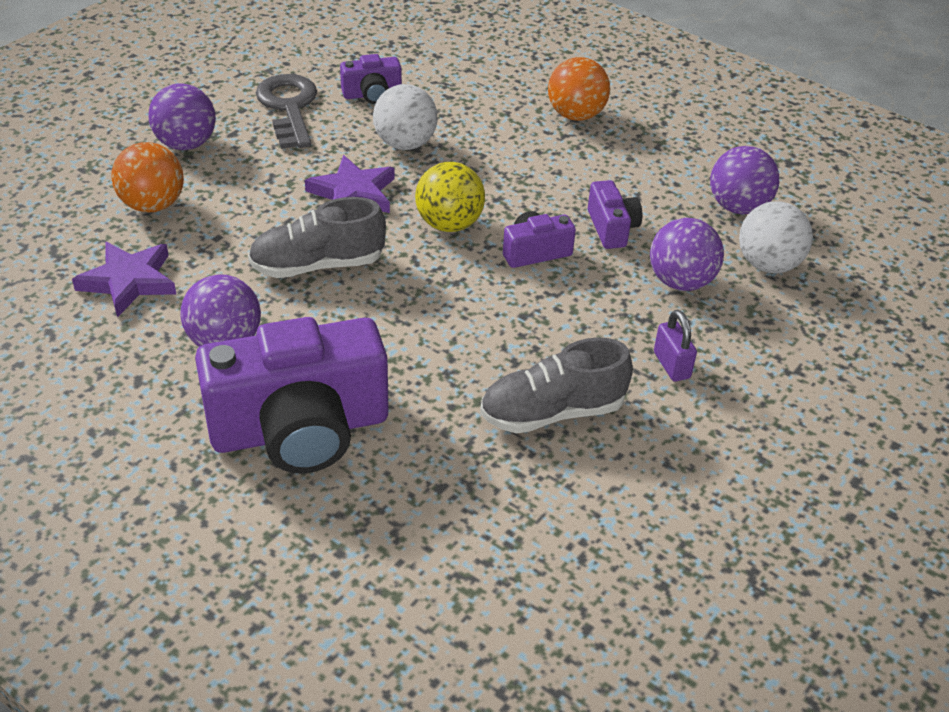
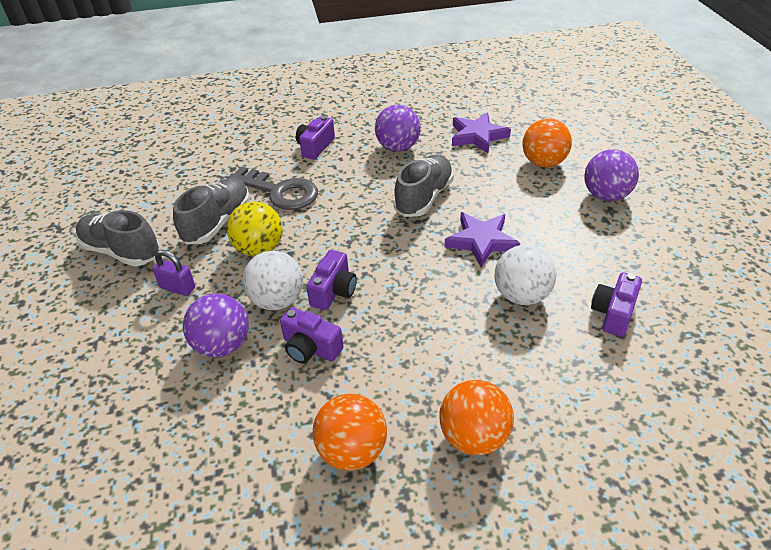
camera: 135 degrees right, 0 degrees up
(289, 107) = (624, 258): grey key -> grey key (280, 192)
(300, 429) = (315, 147): purple camera -> purple camera, size x0.45
(449, 224) = (404, 267): yellow ball -> yellow ball (259, 249)
(660, 159) = (352, 450): none -> orange ball
(696, 462) = (121, 251): none -> grey shoe
(738, 207) = (240, 454): purple ball -> none
(768, 264) = (171, 412): white ball -> white ball (277, 300)

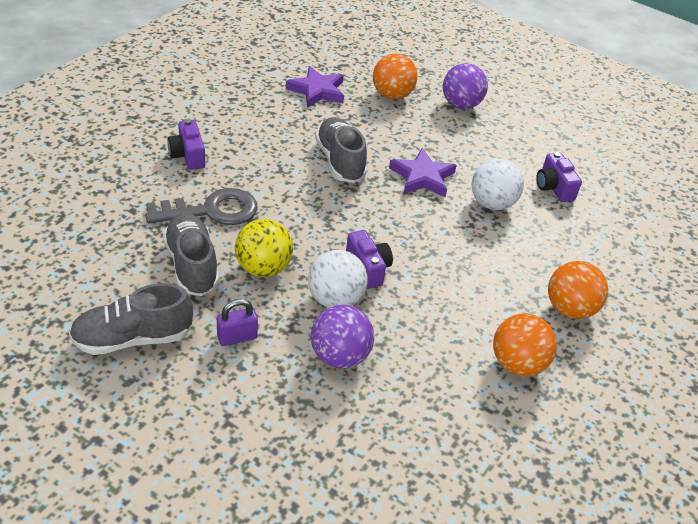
camera: 50 degrees left, 0 degrees up
(311, 348) = (406, 318): purple camera -> none
(398, 147) = (264, 126): purple ball -> none

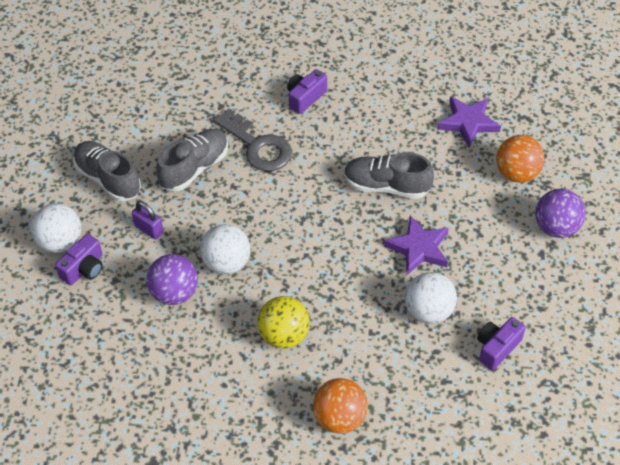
camera: 65 degrees right, 10 degrees up
(180, 423) = (60, 242): none -> white ball
(263, 268) = (224, 206): yellow ball -> yellow ball (284, 335)
(340, 161) = (386, 186): grey shoe -> grey shoe turned 120 degrees counterclockwise
(367, 268) = (275, 266): purple camera -> purple camera (84, 268)
(517, 364) = (249, 404): orange ball -> none

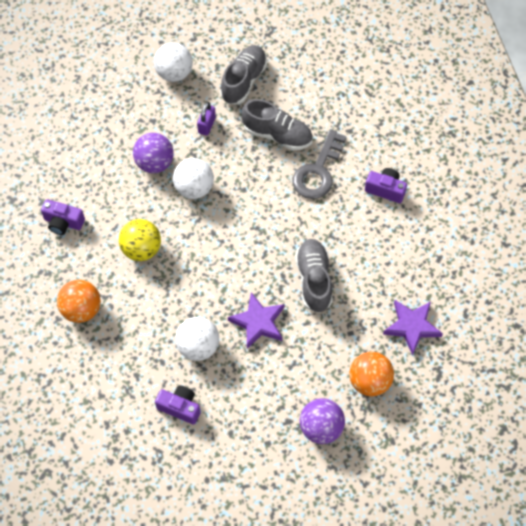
camera: 70 degrees right, 10 degrees up
(84, 268) = (156, 97): purple camera -> purple camera (63, 222)

